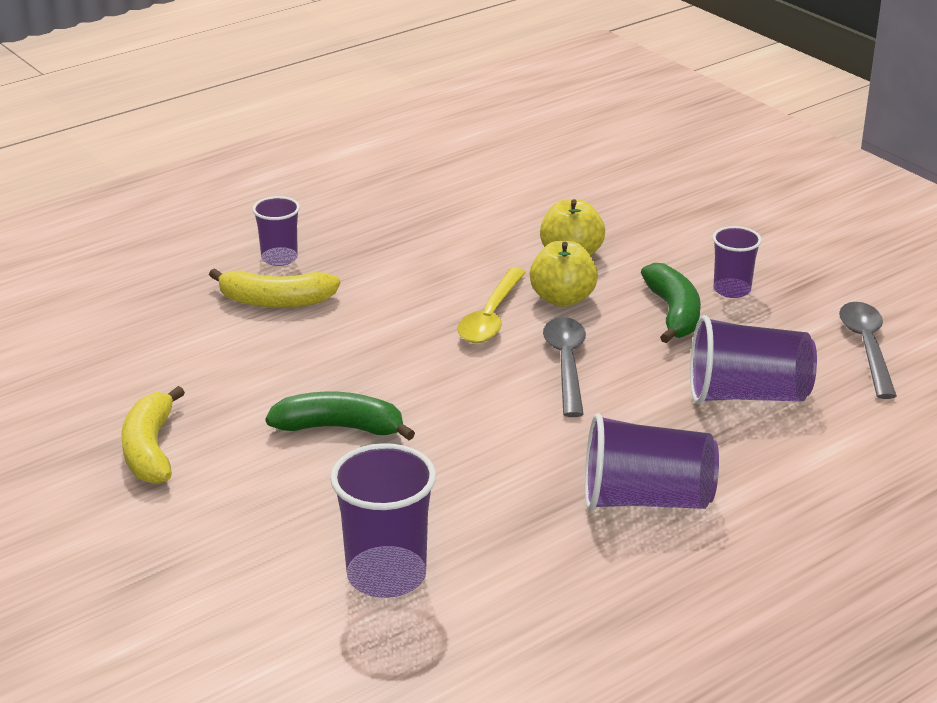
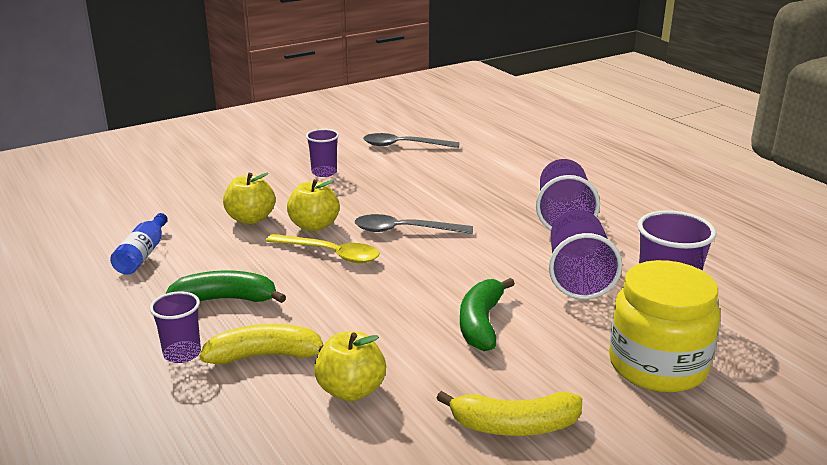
camera: 85 degrees left, 5 degrees down
(215, 353) = (351, 390): none -> yellow apple
(251, 556) = (657, 366): none -> yellow jar
(275, 301) = (266, 355): yellow banana -> yellow banana turned 105 degrees counterclockwise
(469, 206) = (143, 254): none -> blue bottle
(674, 313) = (348, 191): green banana -> green banana (226, 299)
(747, 395) = (450, 180): purple cup -> purple cup (578, 276)

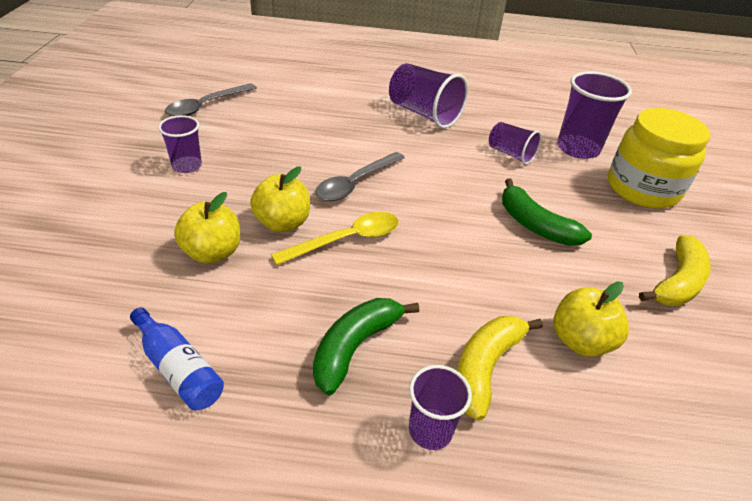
camera: 55 degrees left, 15 degrees up
(578, 276) = (510, 154): purple cup -> purple cup, size x0.60

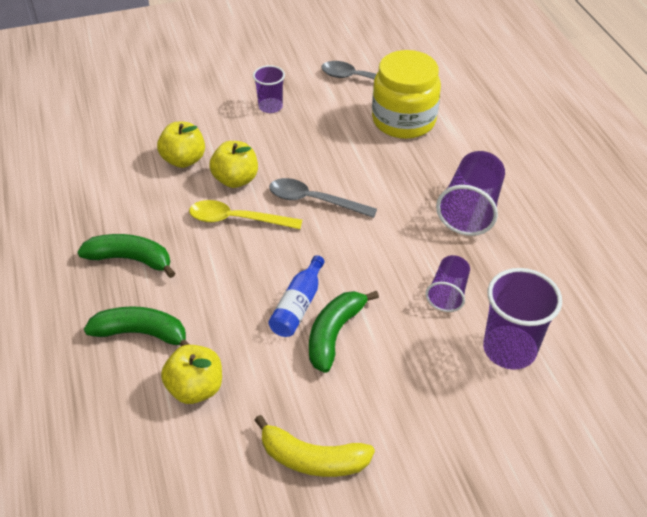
camera: 70 degrees right, 5 degrees up
(178, 369) = (80, 189): blue bottle -> blue bottle (298, 306)
(346, 240) = (237, 219): yellow spoon -> yellow spoon turned 150 degrees clockwise
(430, 430) = (77, 316): purple cup -> none
(485, 367) = (142, 333): yellow banana -> green banana
(642, 189) = (467, 419): yellow jar -> yellow jar (403, 120)

